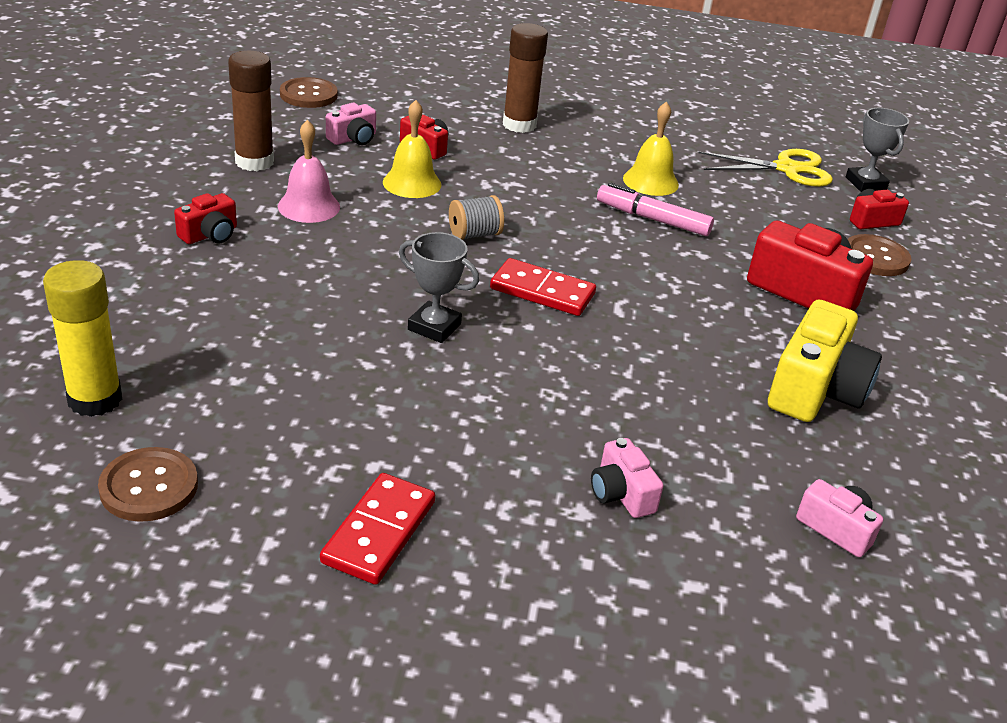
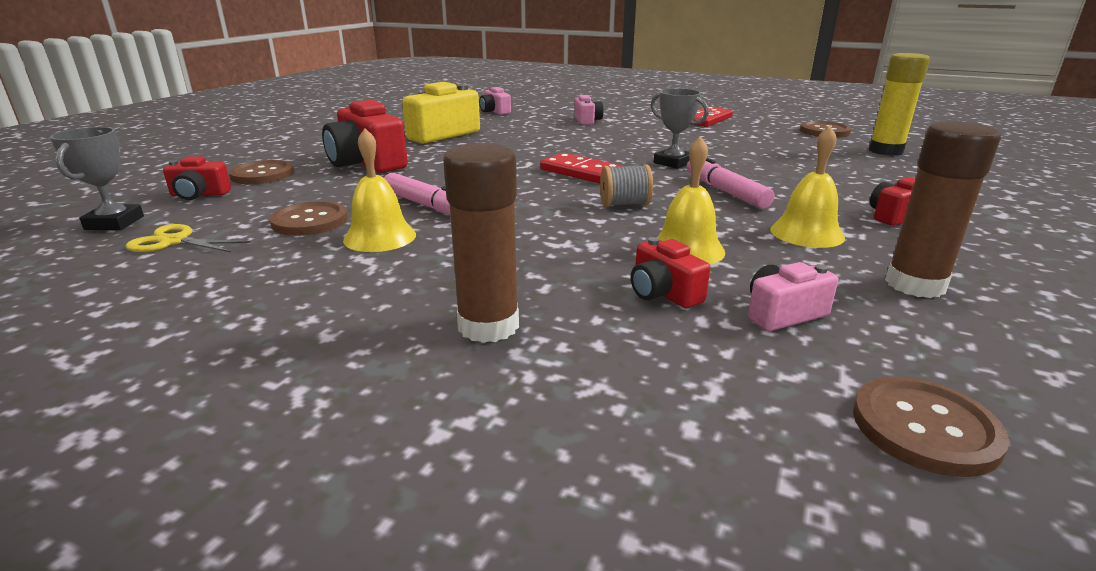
camera: 160 degrees left, 10 degrees down
(309, 206) = (806, 233): pink bell -> yellow bell
(372, 265) = (725, 191): none -> pink marker
(725, 194) = (310, 221): none -> brown button
(787, 169) = (174, 241): yellow scissors -> yellow scissors, size x0.66

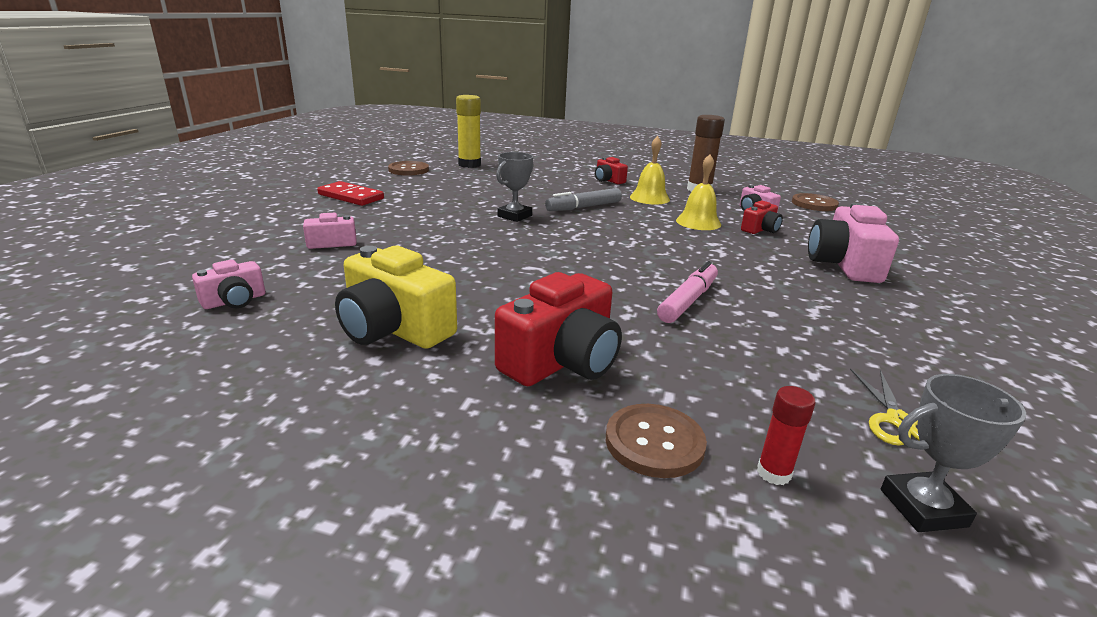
camera: 100 degrees left, 0 degrees up
(199, 195) = (773, 473): red camera -> red glue stick
(310, 221) = (774, 352): brown button -> none
(380, 237) = (772, 311): yellow bell -> none
(488, 326) = (844, 265): brown glue stick -> pink camera
(581, 172) = (556, 246): red domino -> none
(624, 204) = (630, 233): grey spool -> none
(725, 191) = (583, 207): pink marker -> grey marker

